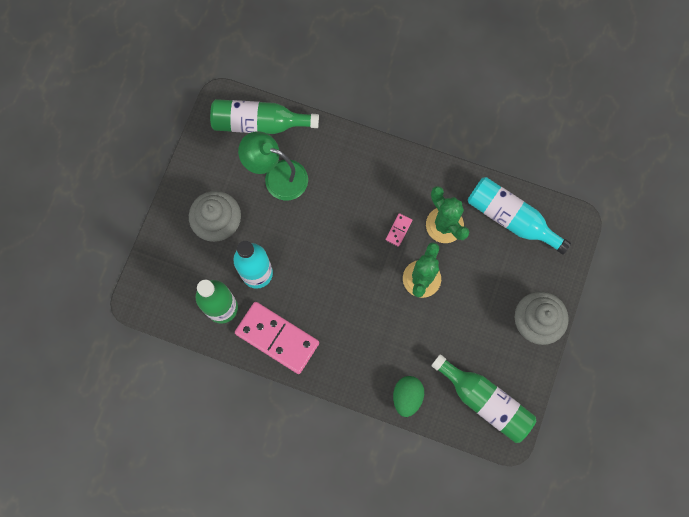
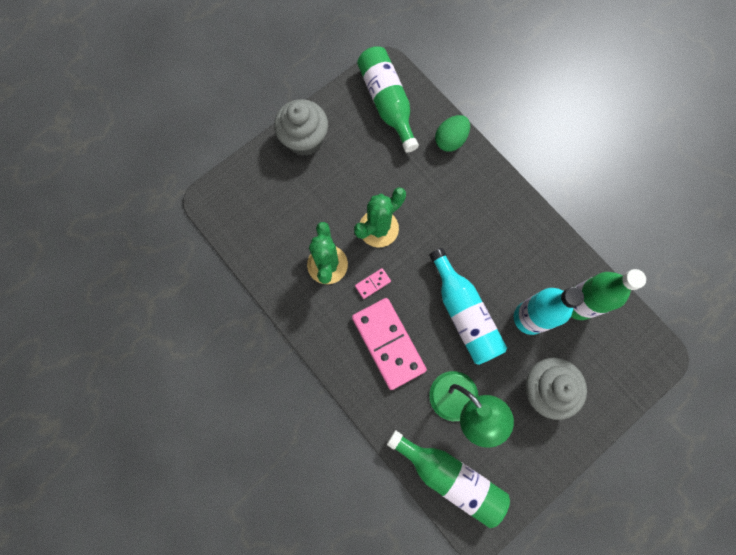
camera: 150 degrees left, 0 degrees up
(277, 338) = (539, 248): pink domino -> pink domino (388, 343)
(510, 218) = (263, 237): turquoise bottle -> turquoise bottle (464, 314)

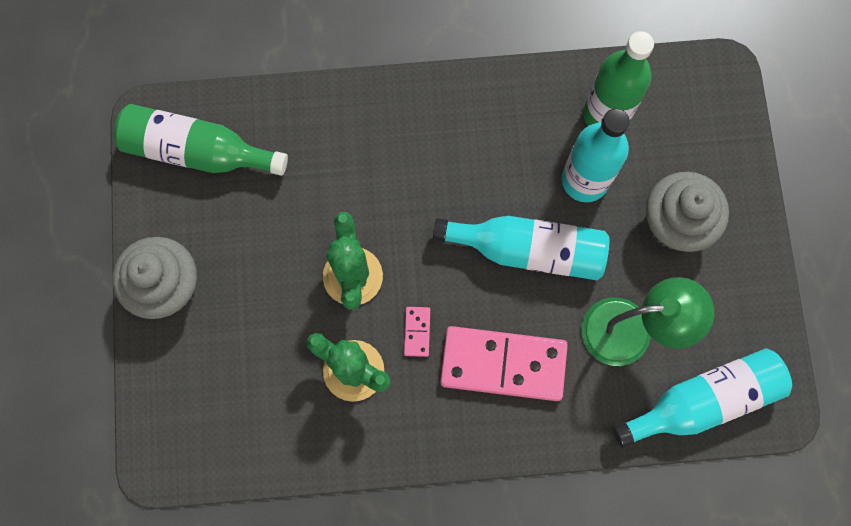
camera: 55 degrees left, 0 degrees up
(450, 140) = (304, 111): green egg -> none
(450, 477) = (703, 401): green bottle -> turquoise bottle

